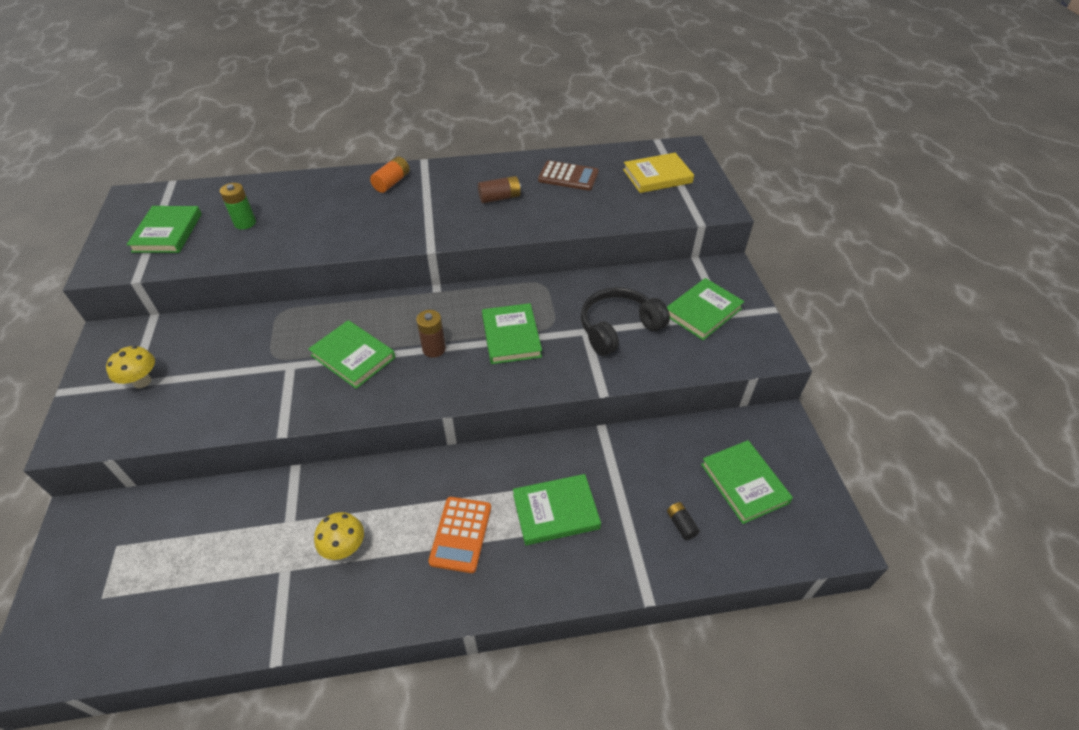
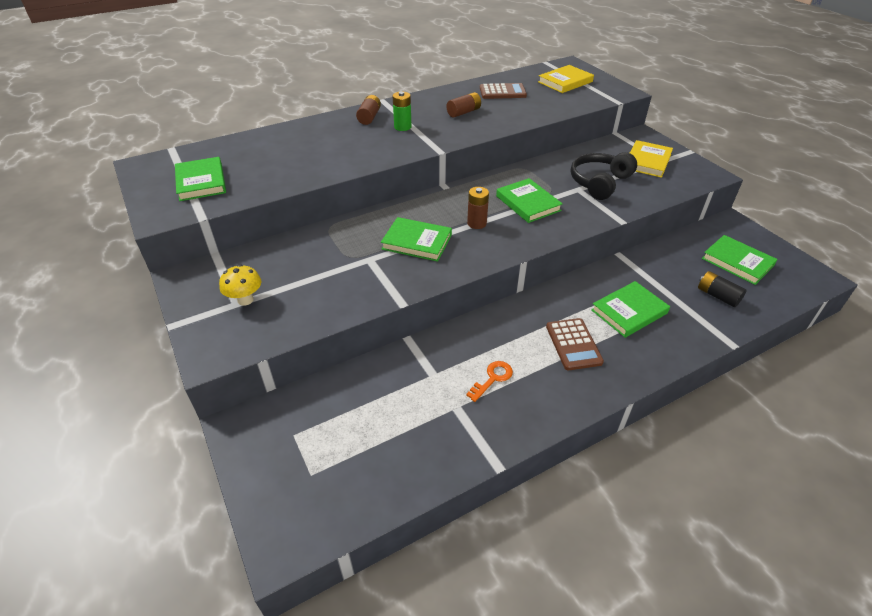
camera: 20 degrees left, 5 degrees down
(245, 223) = (267, 163): green battery -> green battery (402, 127)
(345, 548) = (492, 378): yellow mushroom -> orange key
(392, 182) = (369, 117): orange battery -> brown battery
(460, 534) = (573, 344): orange calculator -> brown calculator
(681, 524) = (717, 296): black battery -> black battery, size x1.50
(703, 311) = (647, 161): green book -> yellow book

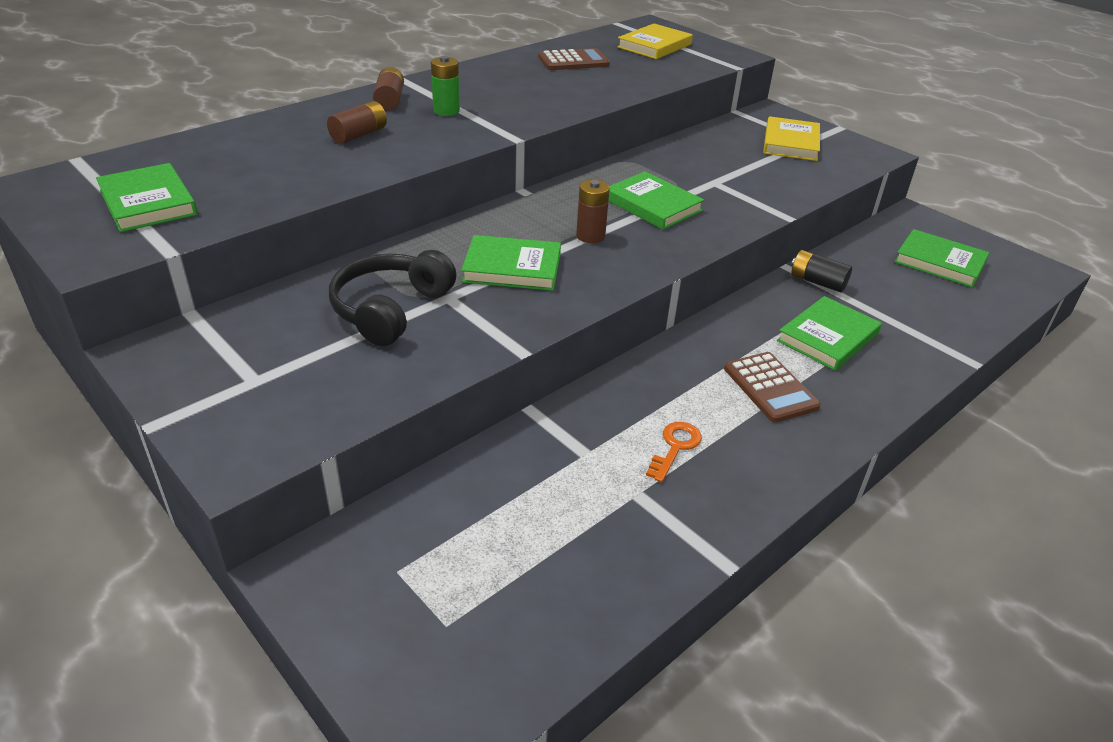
camera: 15 degrees left, 5 degrees down
(245, 300) = (268, 374): yellow mushroom -> none
(463, 112) = (529, 88): brown battery -> brown battery (359, 135)
(600, 183) = (739, 172): black headphones -> black headphones (391, 310)
(717, 296) = (932, 305): black battery -> black battery (817, 282)

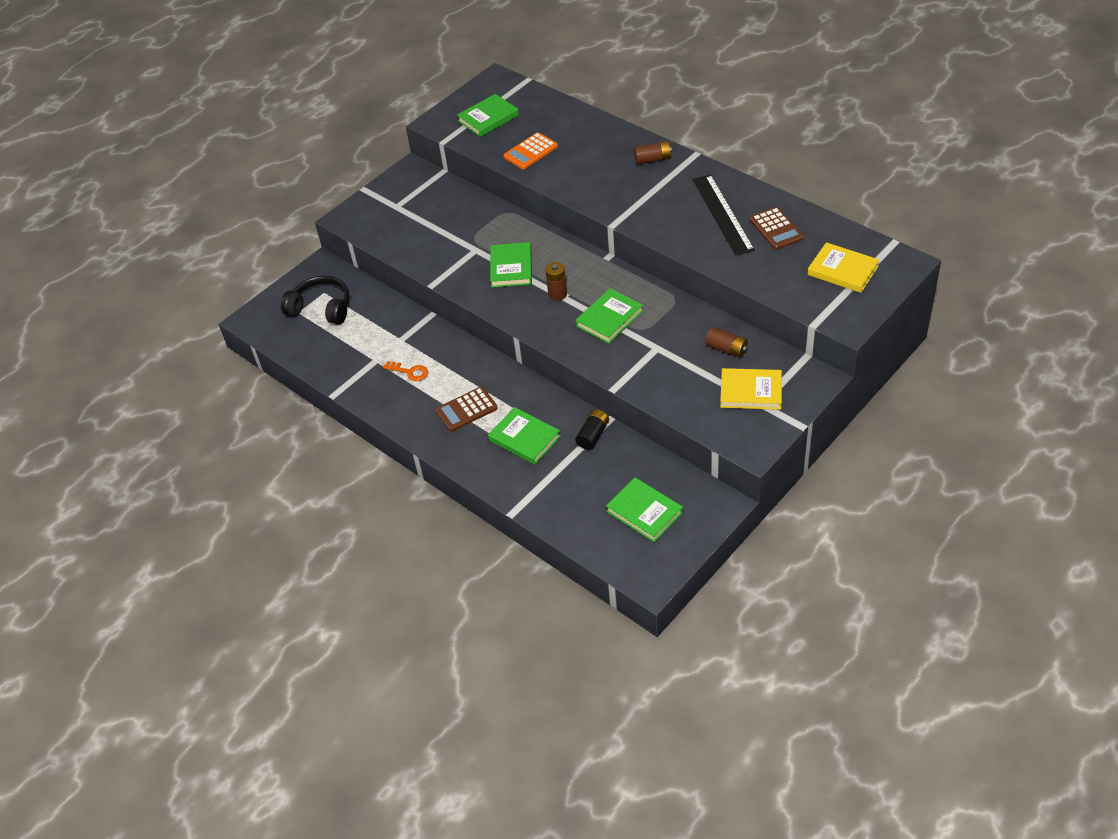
camera: 90 degrees right, 10 degrees up
(288, 176) = (530, 152): none -> orange calculator
(359, 135) = (593, 161): brown battery -> brown battery (726, 349)
(391, 310) = (459, 232): black headphones -> black headphones (321, 308)
(446, 111) = (646, 187): green battery -> none
(531, 80) = (722, 214): none -> black ruler
(939, 262) = (644, 512): green book -> green book turned 75 degrees counterclockwise

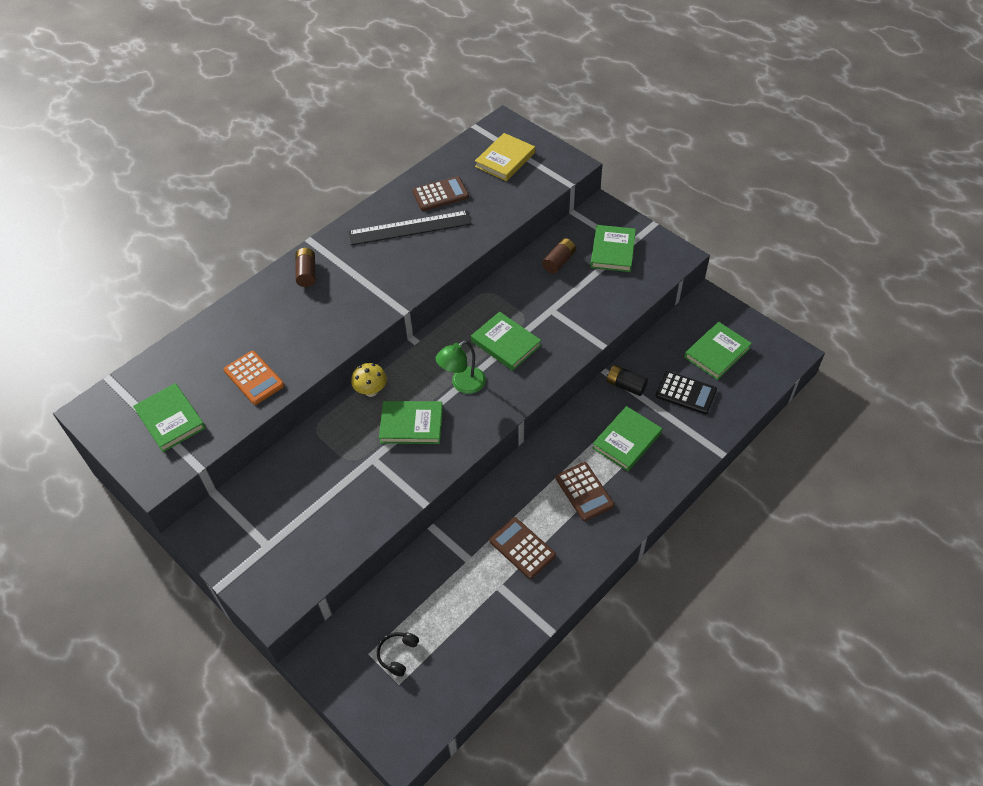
camera: 90 degrees left, 5 degrees up
(321, 308) = (398, 654): black headphones -> black headphones, size x0.51
(410, 372) = (522, 548): orange key -> brown calculator
(547, 238) = (371, 391): none -> yellow mushroom
(557, 294) = (462, 384): brown battery -> green lamp
(586, 484) = (686, 393): none -> black calculator
(750, 391) = (612, 251): yellow book -> green book

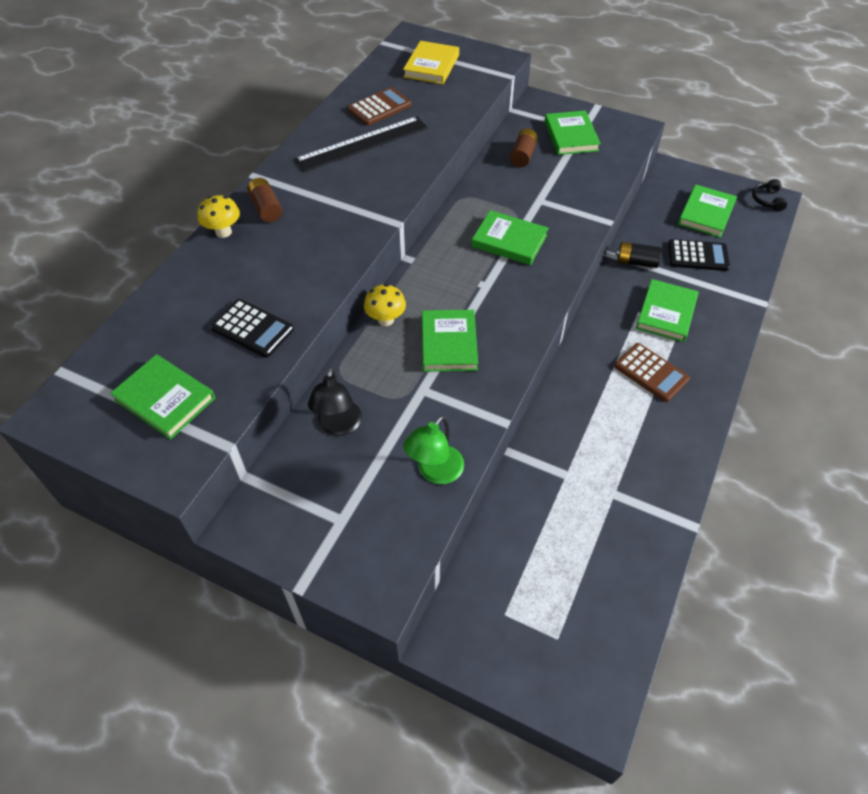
camera: 20 degrees left, 0 degrees up
(254, 378) = (252, 329): orange calculator -> black calculator
(266, 288) = (223, 232): none -> yellow mushroom
(296, 472) = (338, 426): none -> black lamp
(398, 654) = (540, 604): black headphones -> black headphones (767, 200)
(411, 424) = (448, 343): green book -> green book turned 75 degrees counterclockwise
(462, 384) = (484, 290): green lamp -> green lamp (435, 472)
(522, 548) = (618, 447): brown calculator -> none

